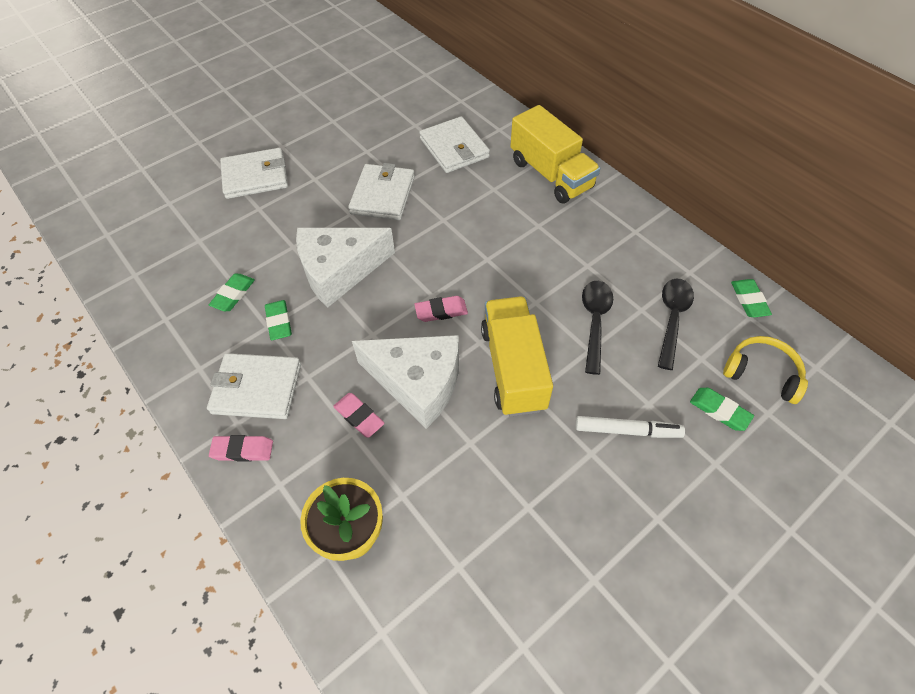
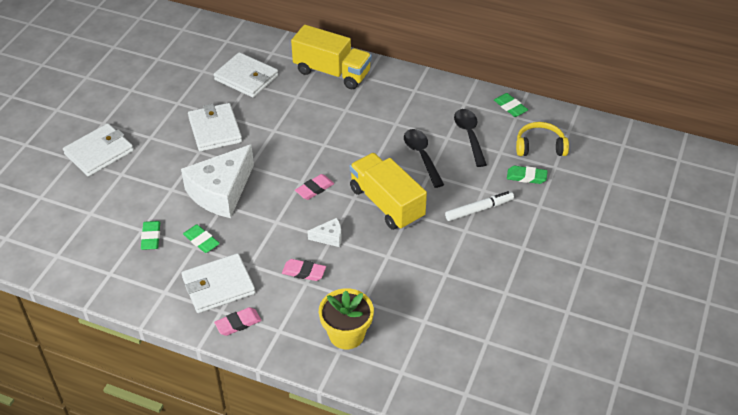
camera: 30 degrees left, 10 degrees down
(417, 383) = (329, 237): white cheese -> white cheese, size x0.43

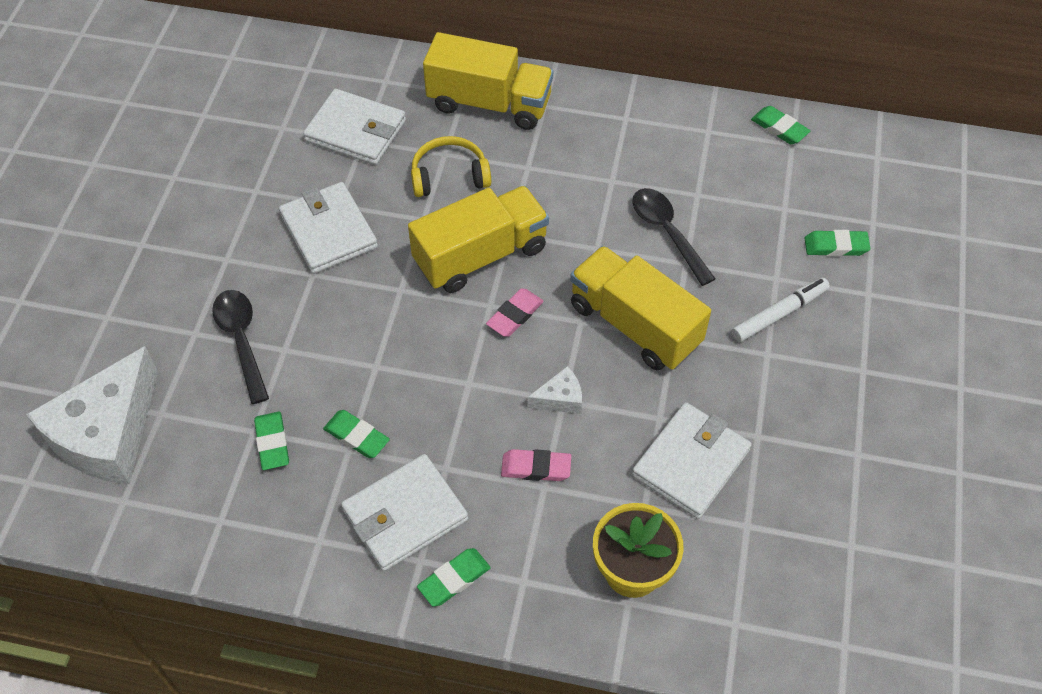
camera: 10 degrees left, 10 degrees up
(99, 152) = (148, 299): white wallet -> white wallet (691, 463)
(221, 192) = (366, 342): white cheese -> white cheese (107, 434)
(238, 323) = (454, 579): pink eraser -> green eraser
(303, 154) = (481, 255): none -> yellow truck
(469, 136) = (730, 187): black spoon -> black spoon (241, 340)
(540, 146) = (842, 190): yellow headphones -> yellow headphones (449, 176)

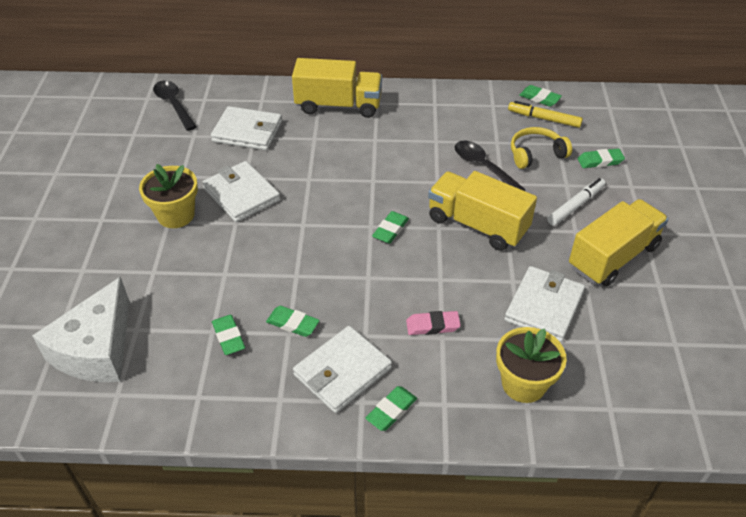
camera: 10 degrees left, 10 degrees down
(237, 251) = (176, 215): none -> yellow flower pot
(241, 340) = (190, 272): black spoon -> black spoon (174, 105)
(449, 176) = (321, 151): yellow headphones -> yellow headphones (536, 154)
(481, 255) = (356, 196): yellow truck -> yellow truck (613, 257)
(515, 315) = (390, 230): pink eraser -> green eraser
(560, 398) = (438, 278): white cheese -> none
(775, 164) = (544, 119): none -> yellow marker

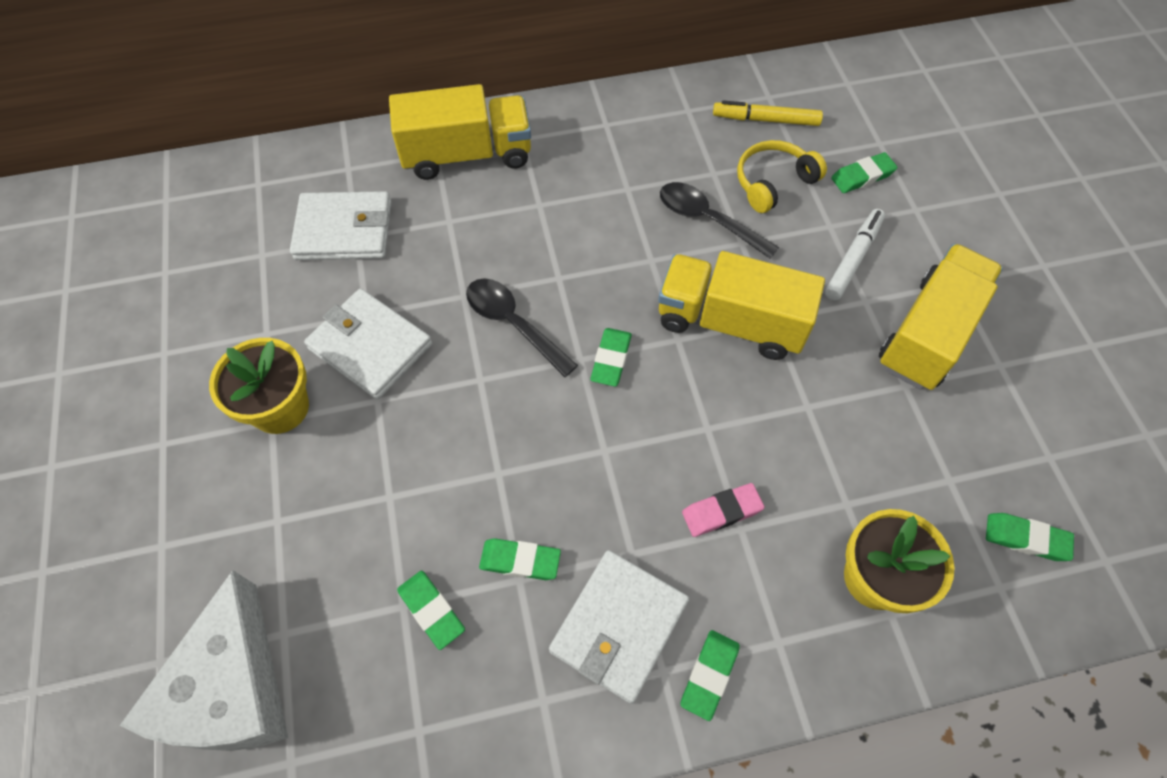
camera: 15 degrees left, 15 degrees up
(174, 105) = (212, 204): black spoon -> black spoon (513, 324)
(539, 98) = (749, 86): green eraser -> green eraser (1026, 538)
(544, 306) = (863, 439): white wallet -> none

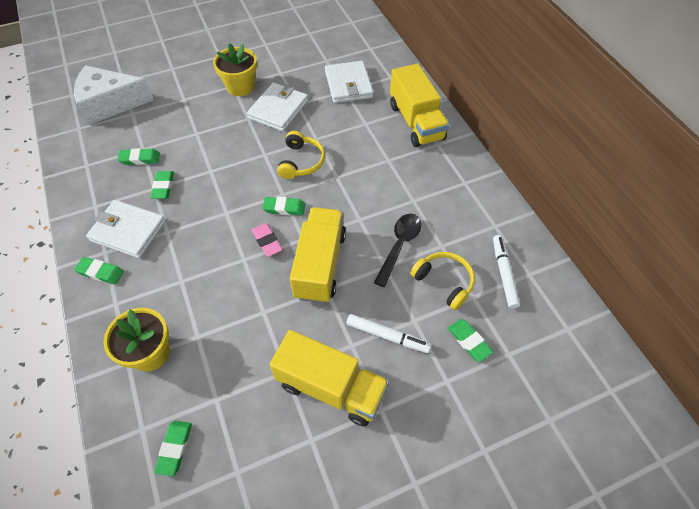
camera: 80 degrees right, 5 degrees down
(431, 610) = (140, 159): green eraser -> green eraser turned 45 degrees clockwise
(513, 324) = (301, 162): black spoon -> yellow headphones
(721, 511) = (191, 270): pink eraser -> pink eraser (267, 241)
(765, 120) = (504, 273): yellow marker -> white marker

